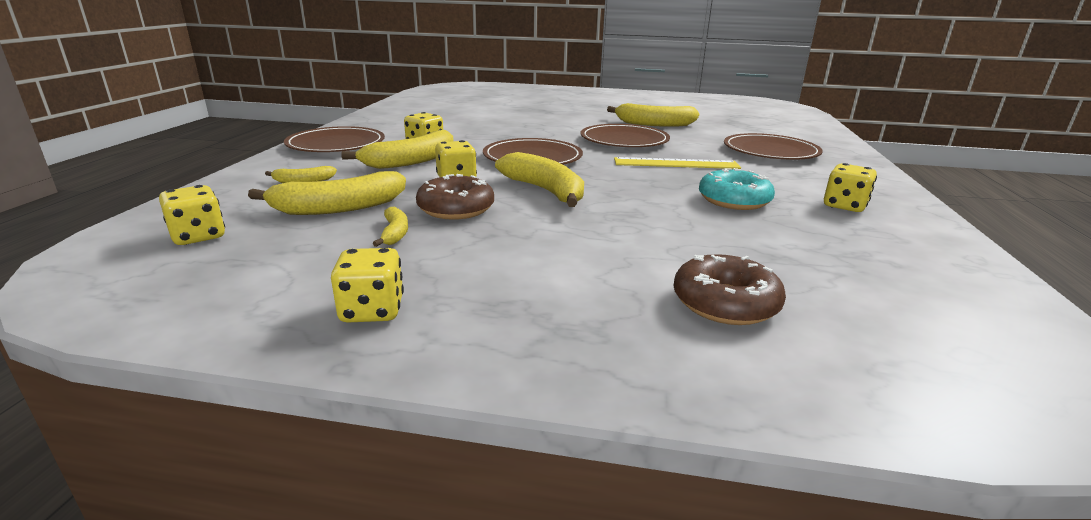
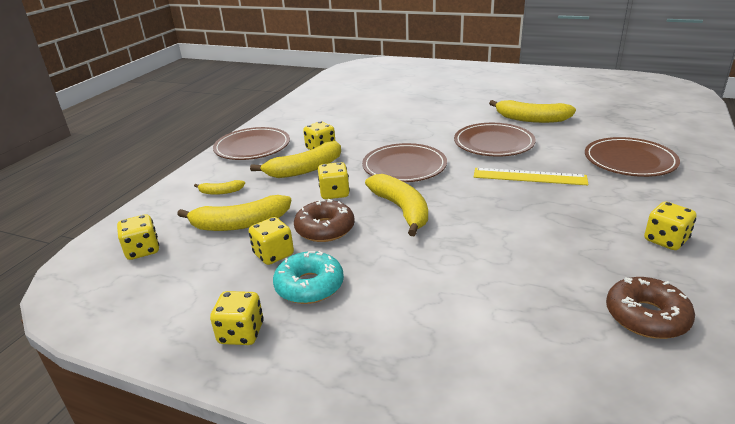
camera: 15 degrees right, 5 degrees up
(395, 233) = (273, 254): yellow banana -> yellow dice
(725, 303) = (500, 350): brown donut -> brown donut (646, 316)
(734, 200) = (562, 228): turquoise donut -> turquoise donut (309, 286)

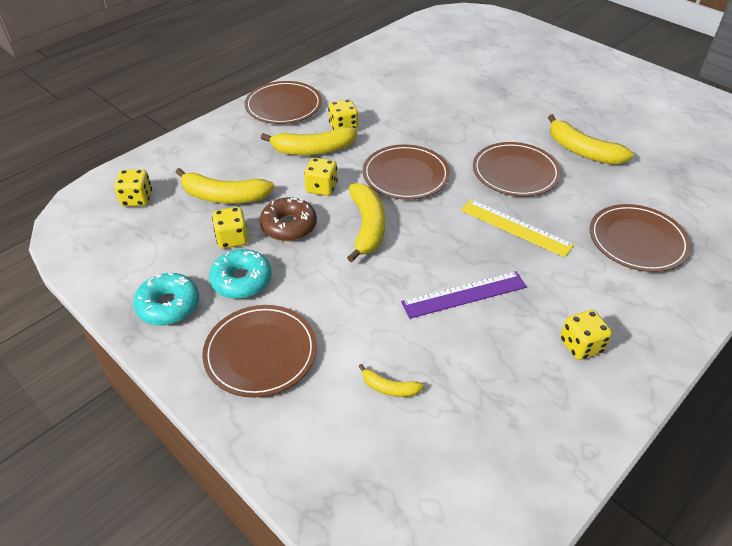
camera: 20 degrees right, 15 degrees up
(220, 192) = (227, 154): yellow banana -> yellow banana (389, 388)
(241, 333) = (168, 305): yellow dice -> turquoise donut
(379, 343) = (260, 353): none -> brown plate
(534, 233) = (464, 295): none -> purple ruler
(646, 316) = (489, 412): brown donut -> none

